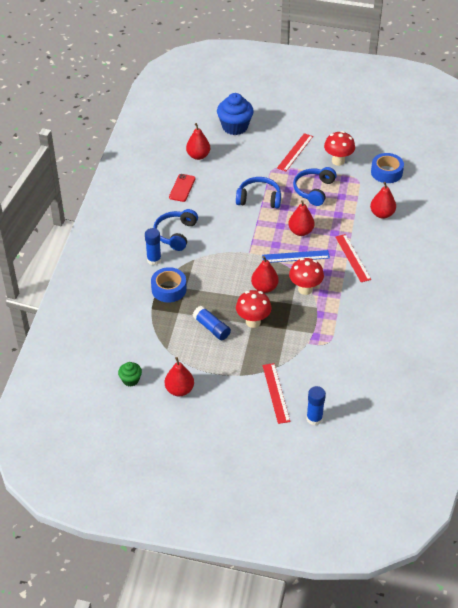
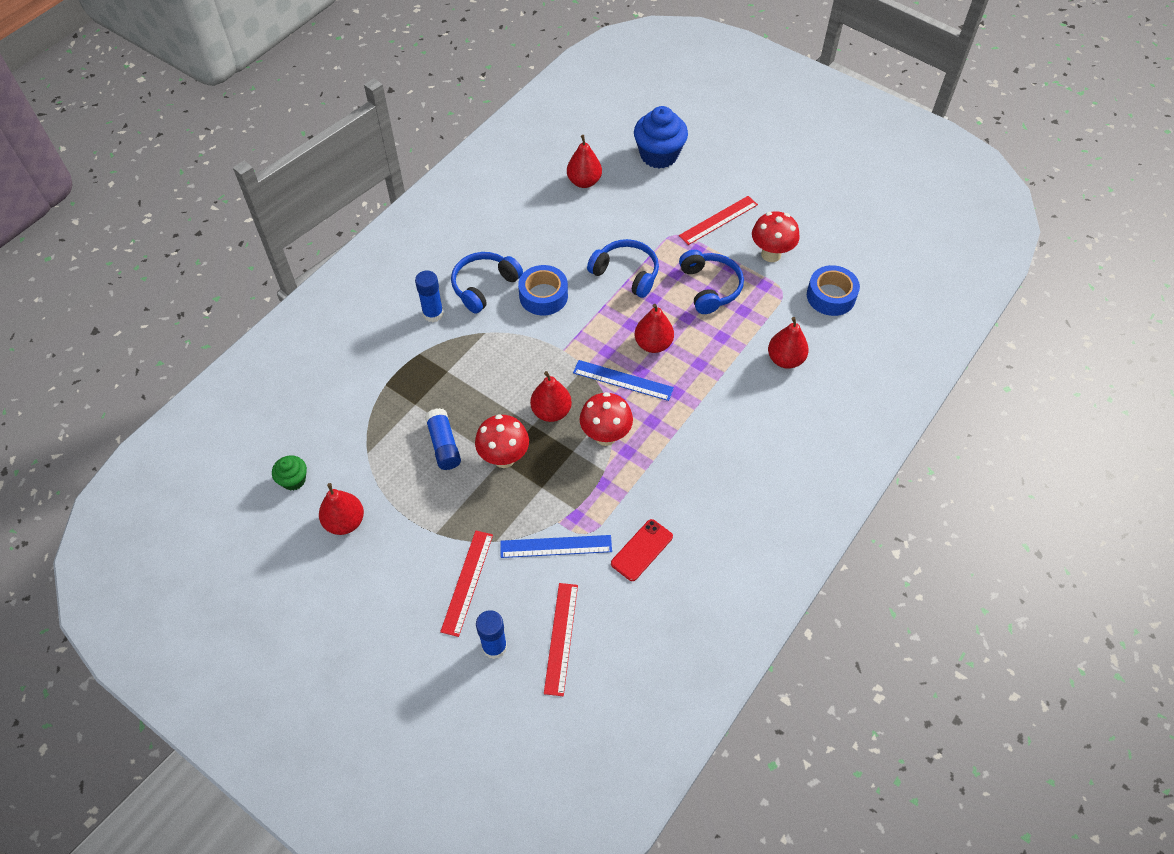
camera: 25 degrees right, 10 degrees up
(169, 289) = (425, 364): blue tape -> blue tape (543, 296)
(182, 188) = (534, 221): red phone -> red phone (641, 550)
(314, 190) = (710, 287): blue headphones -> blue headphones turned 120 degrees clockwise
(315, 355) = (556, 546): none -> blue ruler
(353, 258) = (702, 413): red ruler -> red ruler (561, 638)

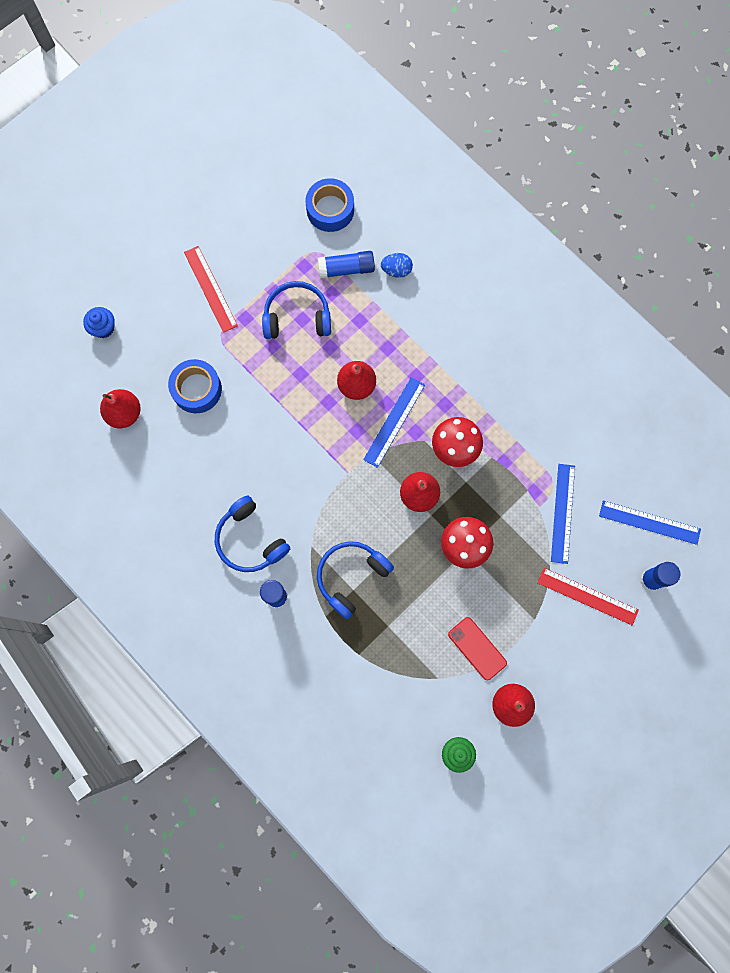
camera: 80 degrees left, 20 degrees up
(444, 445) = (440, 602): blue glue stick -> blue glue stick (346, 269)
(543, 296) = (275, 481): blue tape -> blue tape (197, 389)
(561, 638) = (649, 522): red ruler -> blue ruler
(626, 273) = (263, 394): blue headphones -> blue headphones (351, 577)
(641, 550) = (576, 440): red phone -> red phone (477, 648)
(659, 155) = (103, 328): blue cupcake -> blue cupcake, size x0.52
(771, 254) = (267, 250): red mushroom -> none
(785, 359) = (396, 270): red pear -> blue egg

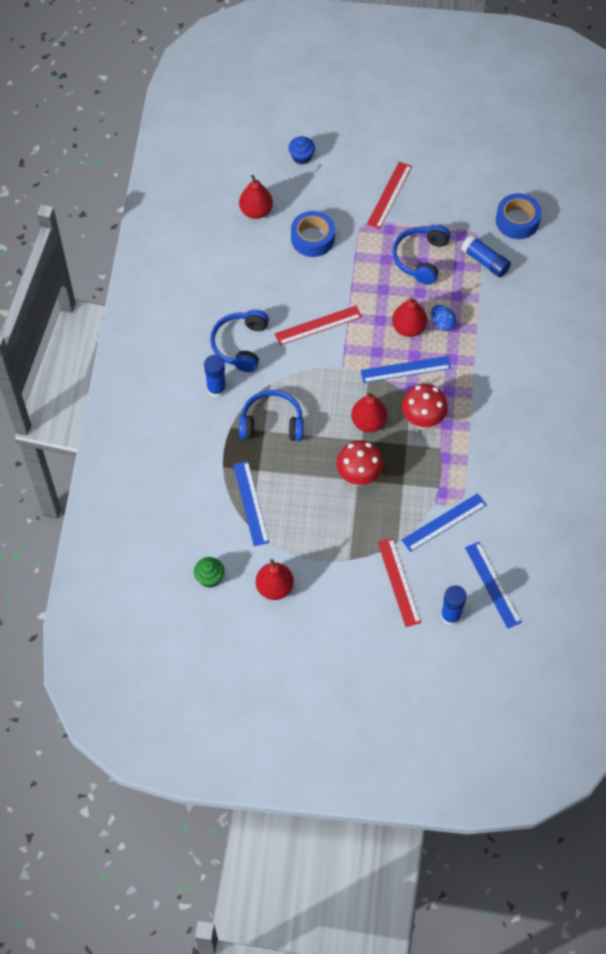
camera: 50 degrees right, 15 degrees down
(288, 458) = (318, 325): none -> red ruler
(297, 317) = (420, 258): blue headphones -> blue headphones turned 120 degrees counterclockwise
(396, 270) = (515, 291): blue egg -> blue egg (442, 323)
(414, 659) = (250, 503): none -> blue ruler
(477, 648) = (294, 537): red phone -> none

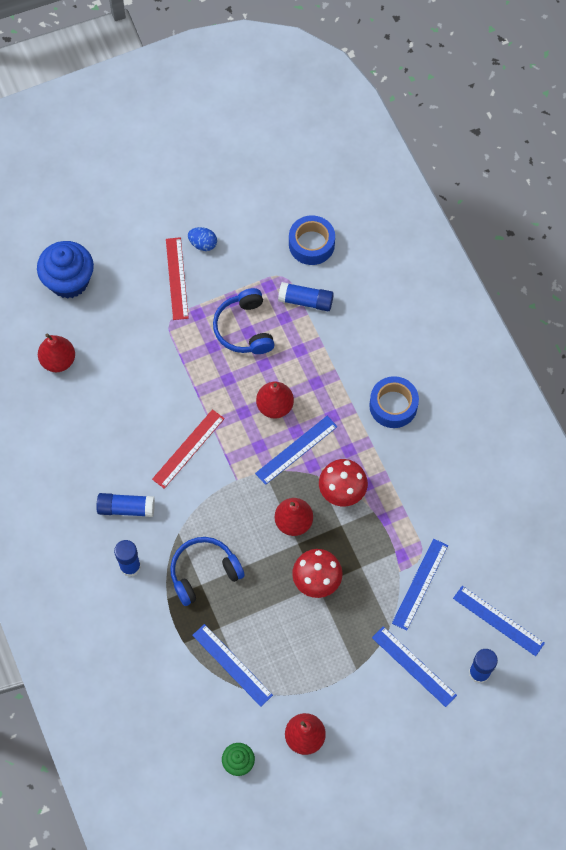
camera: 30 degrees left, 5 degrees up
(240, 345) = (126, 508): blue headphones -> blue glue stick
(301, 157) = (69, 281): blue cupcake -> blue cupcake, size x1.92
(312, 238) = (130, 361): blue tape -> blue tape (393, 405)
(398, 582) = (414, 666): red ruler -> blue ruler
(442, 323) = (303, 385): blue egg -> blue egg (203, 244)

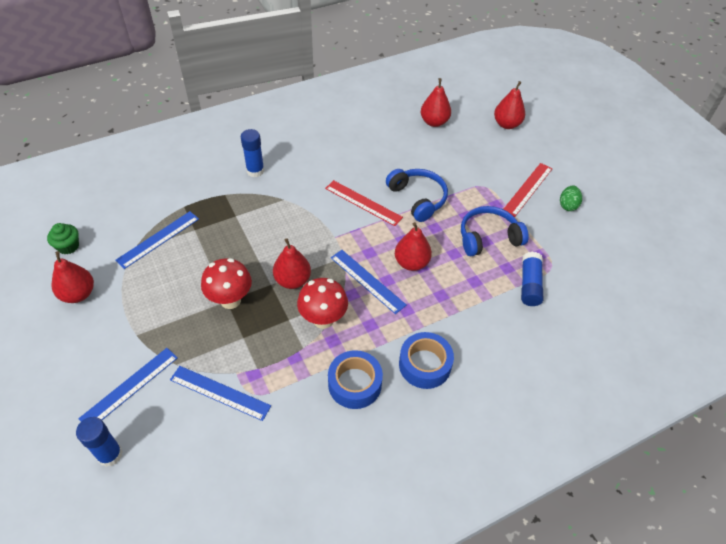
camera: 85 degrees right, 15 degrees down
(69, 281) = (506, 124): blue cupcake -> red pear
(126, 508) = (307, 166): blue glue stick -> none
(177, 278) = (528, 189): red ruler -> red ruler turned 45 degrees counterclockwise
(203, 244) = (568, 205): blue egg -> green egg
(204, 572) = (246, 217): blue headphones -> blue headphones (417, 198)
(311, 244) = (595, 288): blue tape -> blue tape (354, 384)
(498, 620) = (168, 476): blue ruler -> none

